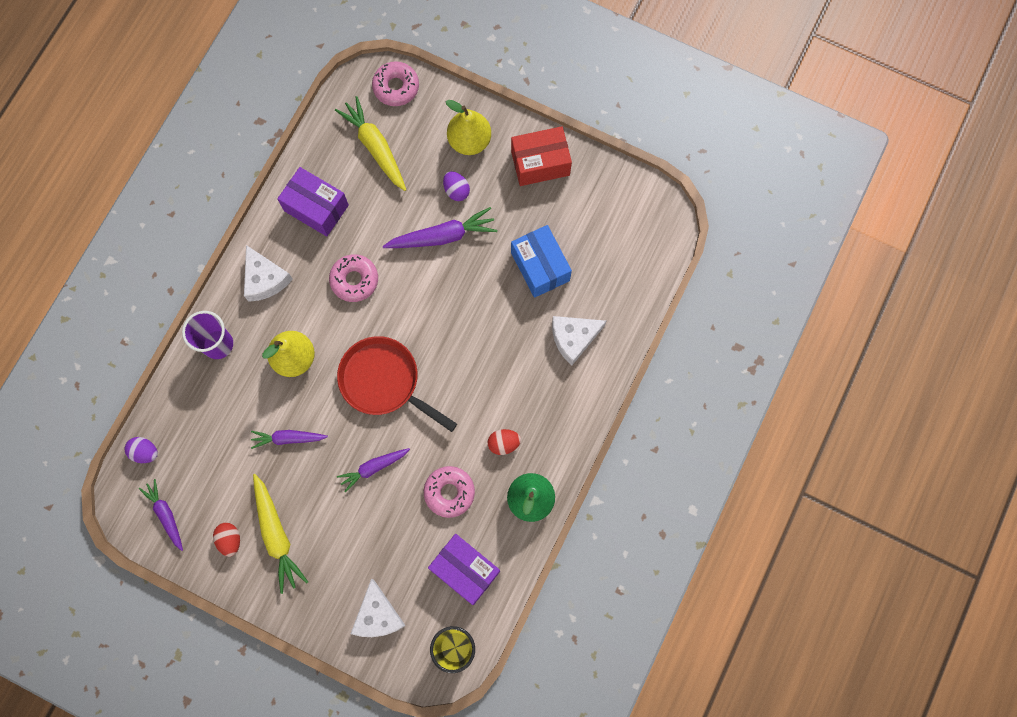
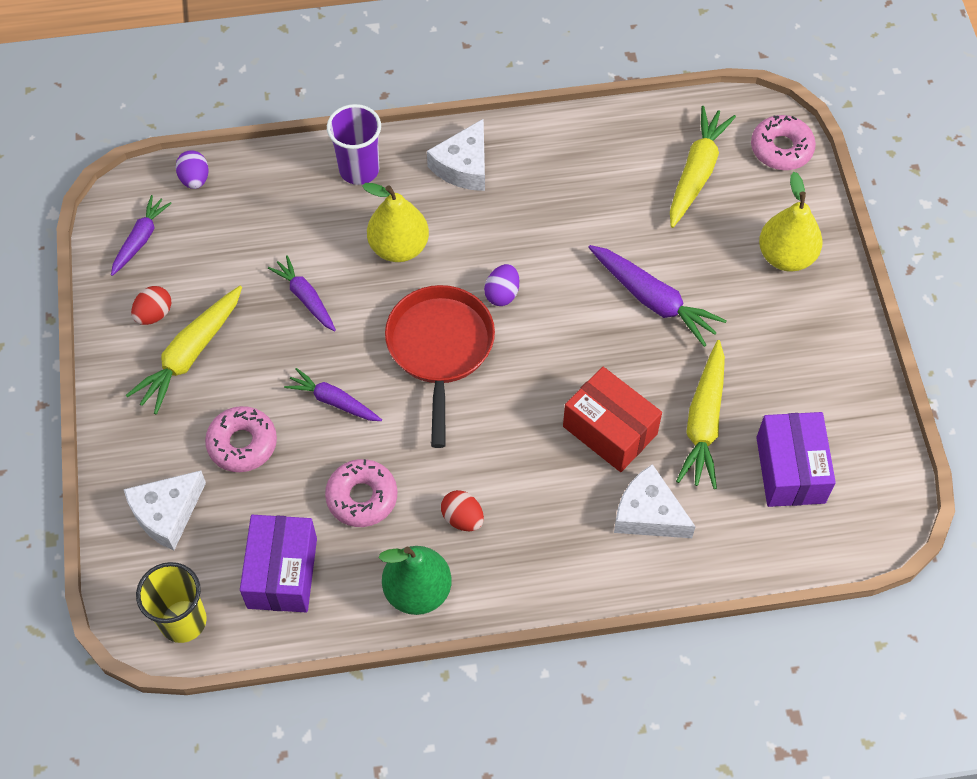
camera: 55 degrees right, 15 degrees down
(316, 208) = (581, 162): purple box -> purple box (790, 470)
(354, 280) = (531, 248): pink donut -> pink donut (242, 444)
(456, 190) = (717, 280): purple egg -> purple egg (502, 294)
(540, 163) = (826, 343): red box -> red box (610, 430)
(540, 266) = (704, 422): blue box -> yellow carrot

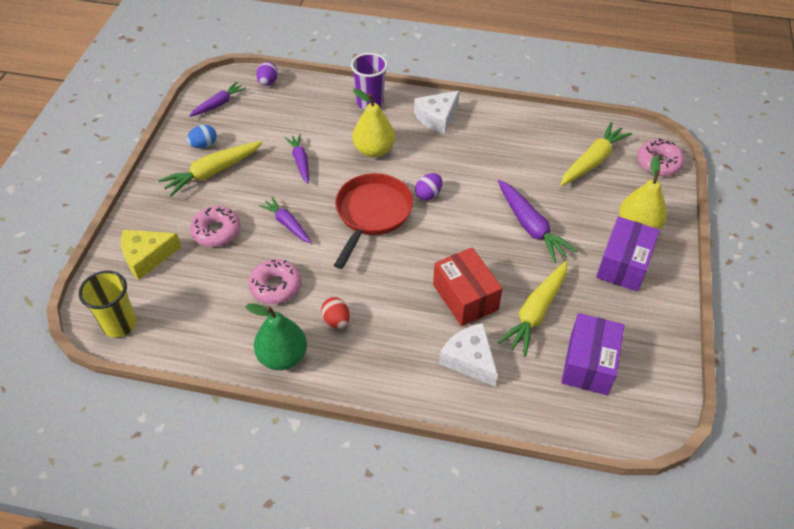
camera: 20 degrees right, 10 degrees down
(154, 314) = (203, 145): red egg -> blue egg
(167, 513) = (147, 257): white cheese -> yellow cheese
(282, 573) = (199, 315): purple box -> purple box (623, 264)

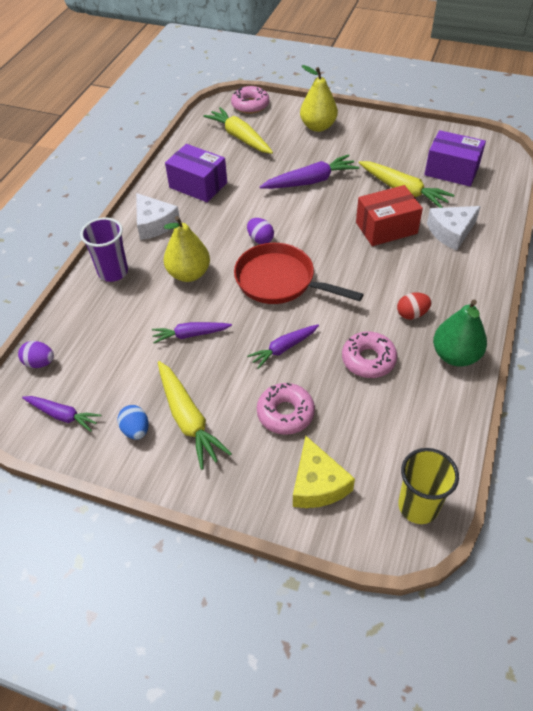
camera: 80 degrees left, 0 degrees up
(218, 104) = (62, 415): purple carrot -> purple carrot turned 150 degrees clockwise
(623, 264) = (356, 140): purple box -> purple box (198, 185)

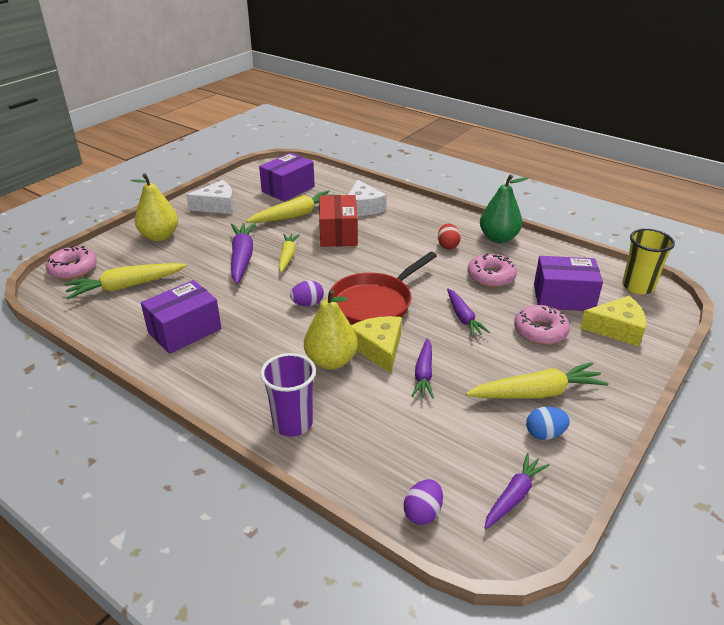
camera: 75 degrees left, 15 degrees down
(154, 224) = (227, 376): white cheese -> white cheese (217, 206)
(215, 299) = (379, 349): none -> yellow cheese
(327, 207) = (287, 256): none -> yellow carrot
(357, 429) = (563, 298): none -> purple box

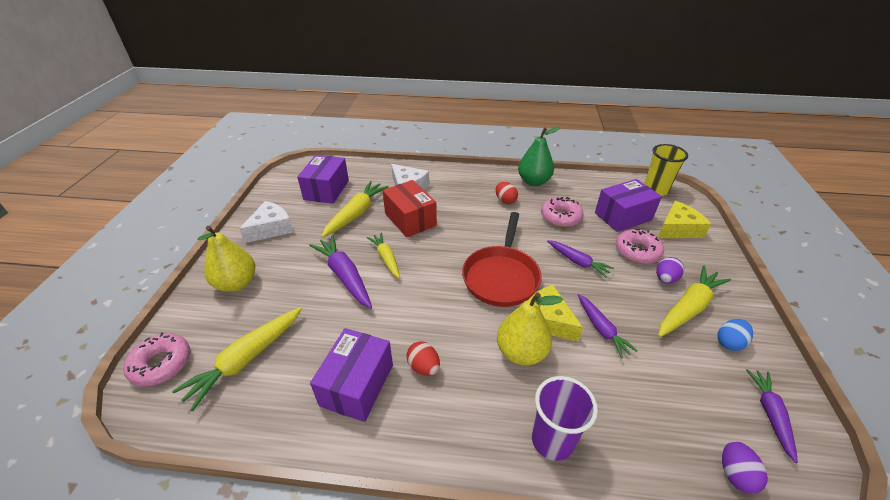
camera: 30 degrees left, 5 degrees up
(243, 339) = (424, 367): none -> red egg
(307, 304) = (447, 301): purple egg -> purple egg (665, 279)

